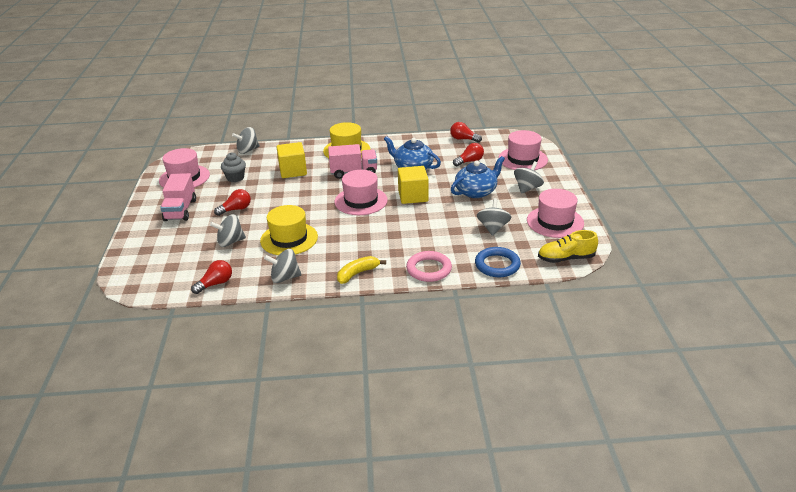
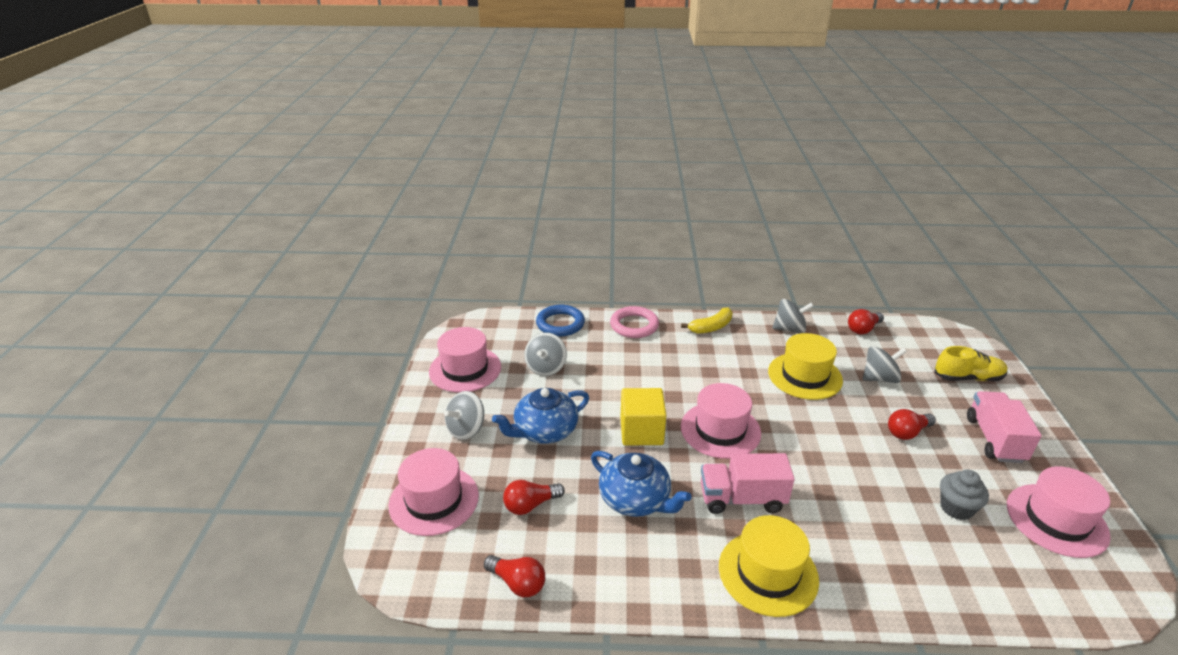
camera: 175 degrees left, 0 degrees up
(247, 150) = (989, 601): grey spinning top -> none
(293, 171) = (856, 515): yellow cube -> none
(566, 258) = (484, 324): yellow shoe -> yellow shoe (968, 378)

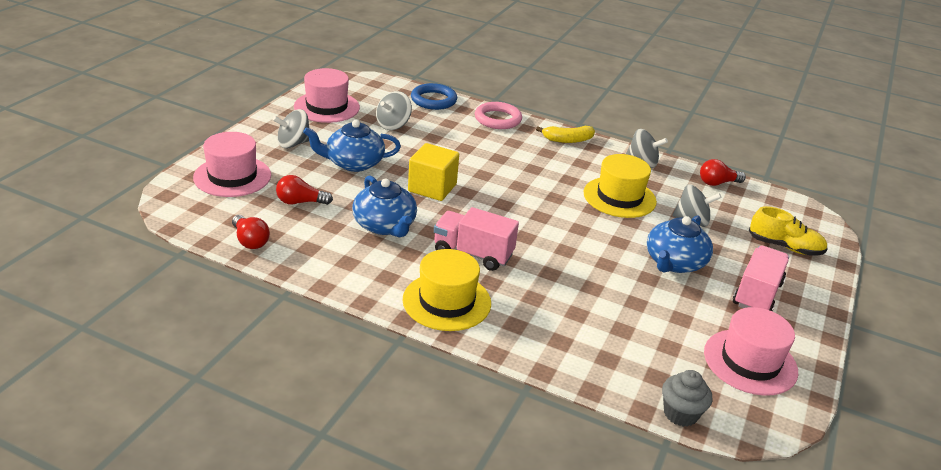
camera: 20 degrees right, 0 degrees up
(720, 430) = (501, 207): pink hat -> none
(907, 432) = (674, 262): red light bulb -> blue teapot
(956, 508) = (660, 322): grey cupcake -> grey cupcake (680, 414)

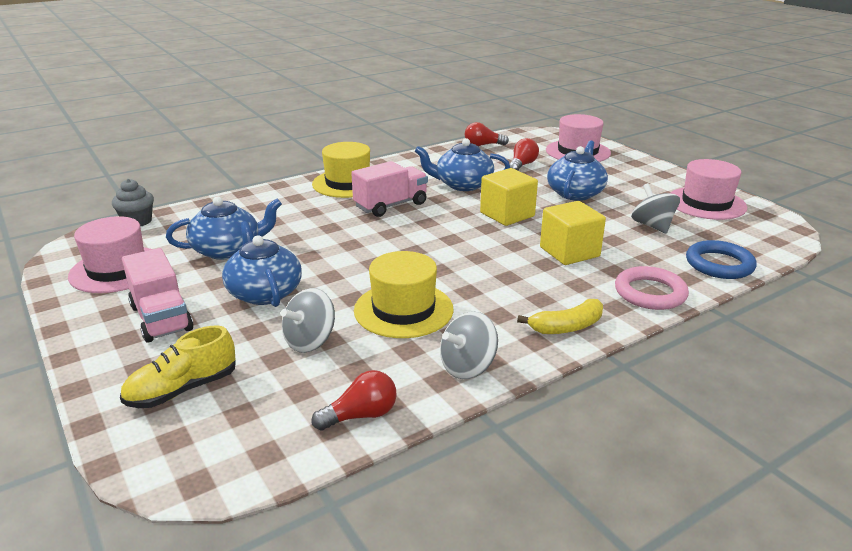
camera: 125 degrees right, 5 degrees down
(293, 144) = (626, 178): grey spinning top -> none
(471, 151) = (569, 252): none -> yellow cube
(567, 140) = (567, 327): yellow banana -> yellow banana turned 135 degrees counterclockwise
(650, 314) = (228, 250): none -> blue teapot
(717, 183) = (360, 415): red light bulb -> red light bulb turned 45 degrees clockwise

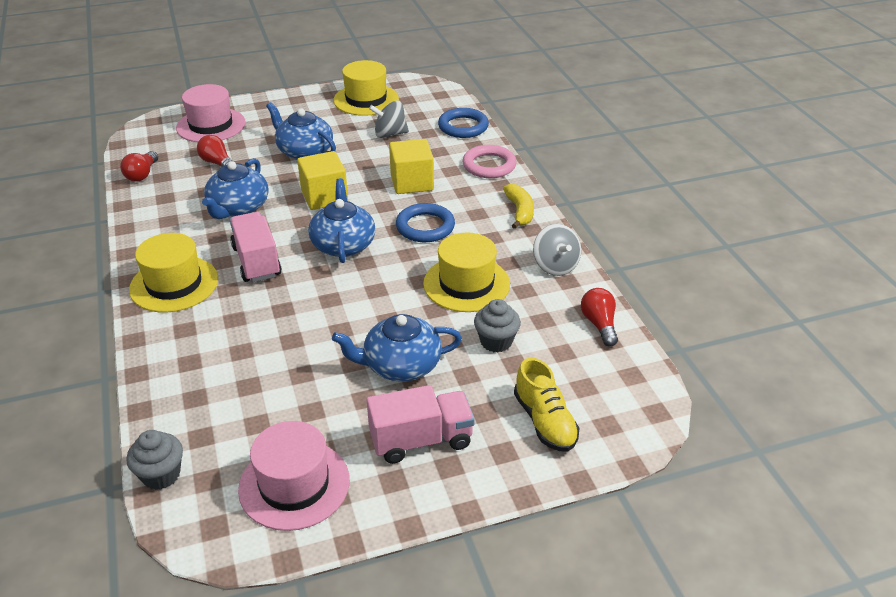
camera: 75 degrees left, 10 degrees up
(228, 250) = (293, 389): blue teapot -> blue teapot (343, 244)
(310, 341) = (496, 341): grey spinning top -> grey cupcake
(492, 271) = (425, 227): none -> blue ring
(706, 203) = (366, 100): pink hat -> yellow hat

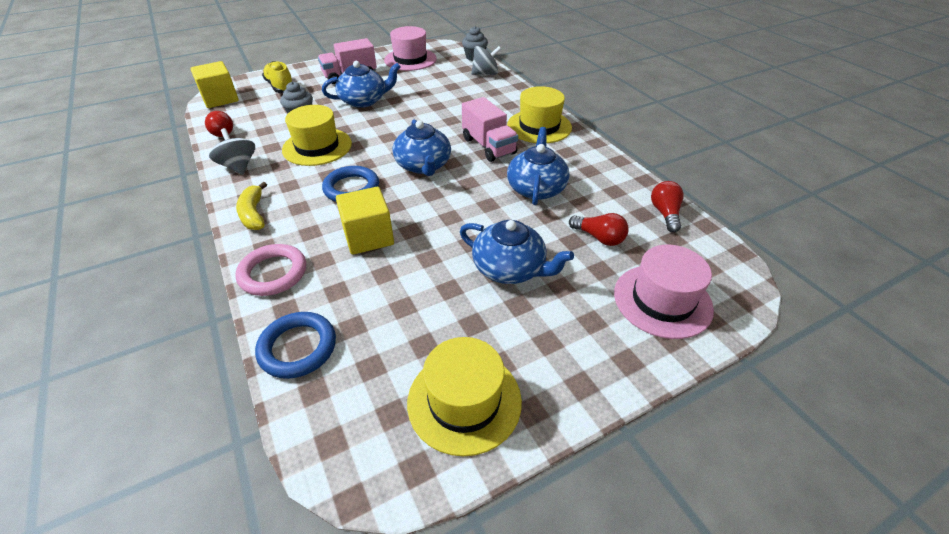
camera: 170 degrees right, 5 degrees up
(324, 197) = (458, 209): yellow cube -> yellow cube (220, 99)
(390, 134) = (407, 316): grey spinning top -> grey spinning top (485, 74)

